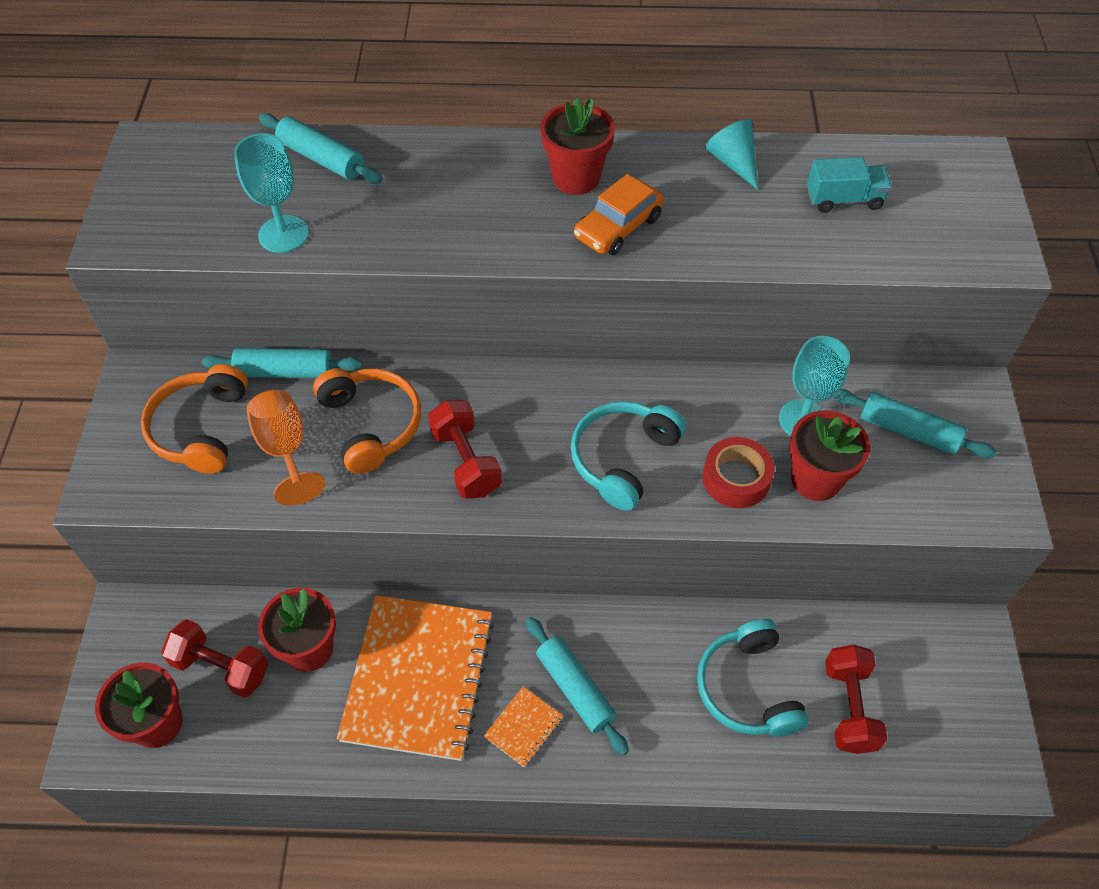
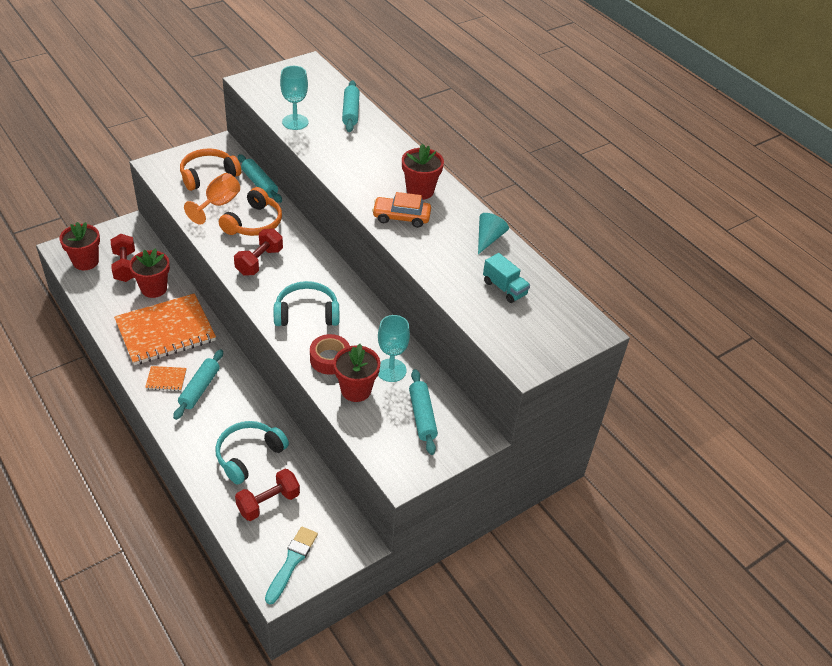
camera: 50 degrees right, 10 degrees down
(967, 731) = (292, 562): none -> turquoise brush

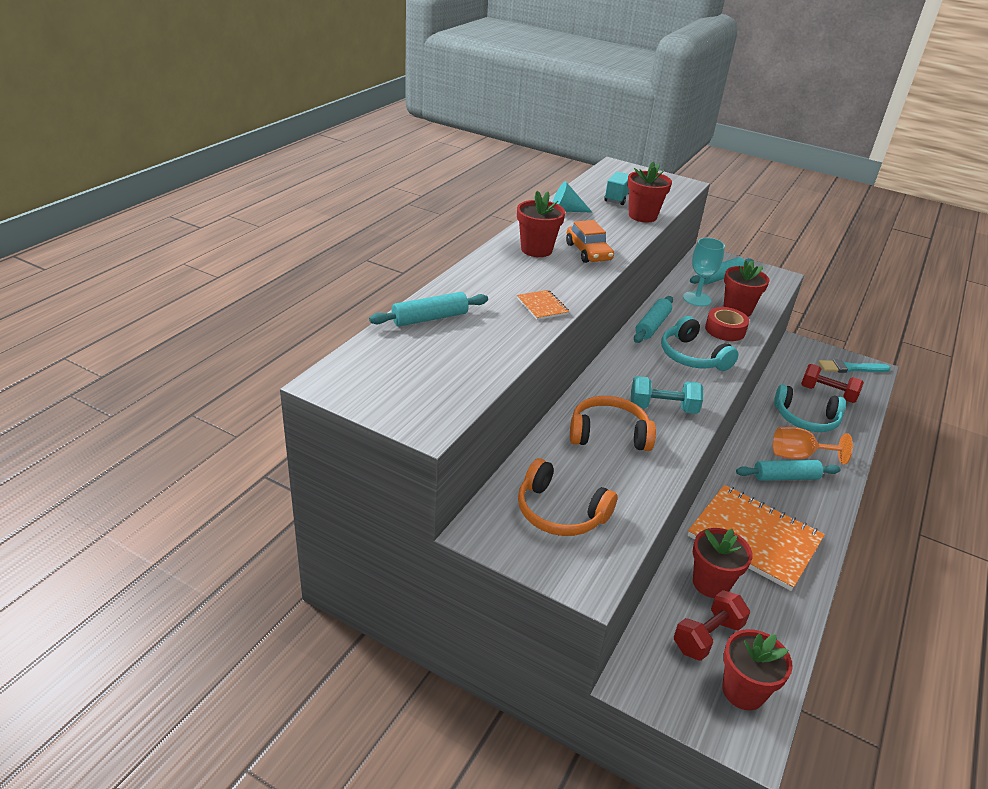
camera: 115 degrees left, 10 degrees down
(166, 379) = (805, 506): orange notebook -> orange notebook (542, 306)
(218, 204) = (607, 477): orange goblet -> orange goblet (798, 456)
(259, 184) = (533, 456): turquoise rolling pin -> turquoise rolling pin (652, 326)
(259, 261) = (663, 408): red dumbbell -> turquoise dumbbell
(295, 122) = (493, 353): turquoise goblet -> none
(455, 285) = (642, 216): none -> red flower pot

